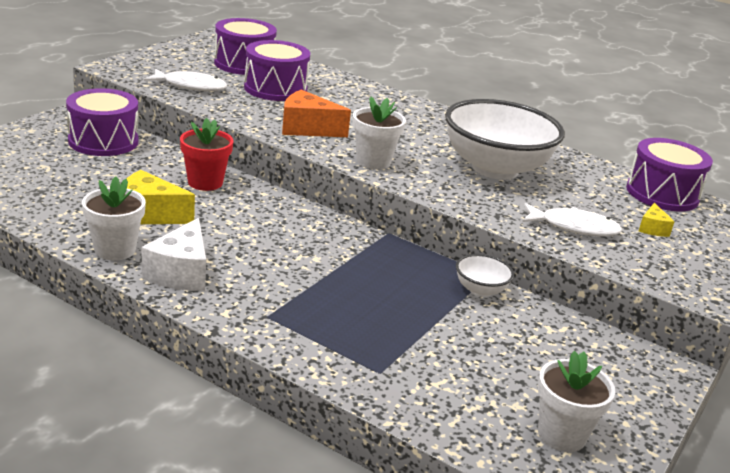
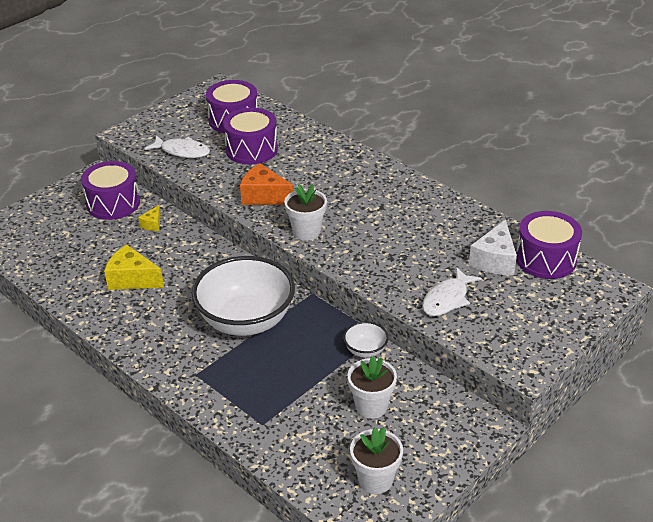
camera: 15 degrees right, 10 degrees up
(115, 250) = (101, 314): white flower pot -> white flower pot (371, 406)
(181, 273) = (144, 335): white cheese -> white cheese (494, 260)
(205, 182) = (182, 245): red flower pot -> none
(495, 169) = (407, 235): white bowl -> white bowl (246, 321)
(574, 227) = (447, 299): white fish -> white fish turned 105 degrees clockwise
(652, 229) = (516, 299): yellow cheese -> yellow cheese (152, 224)

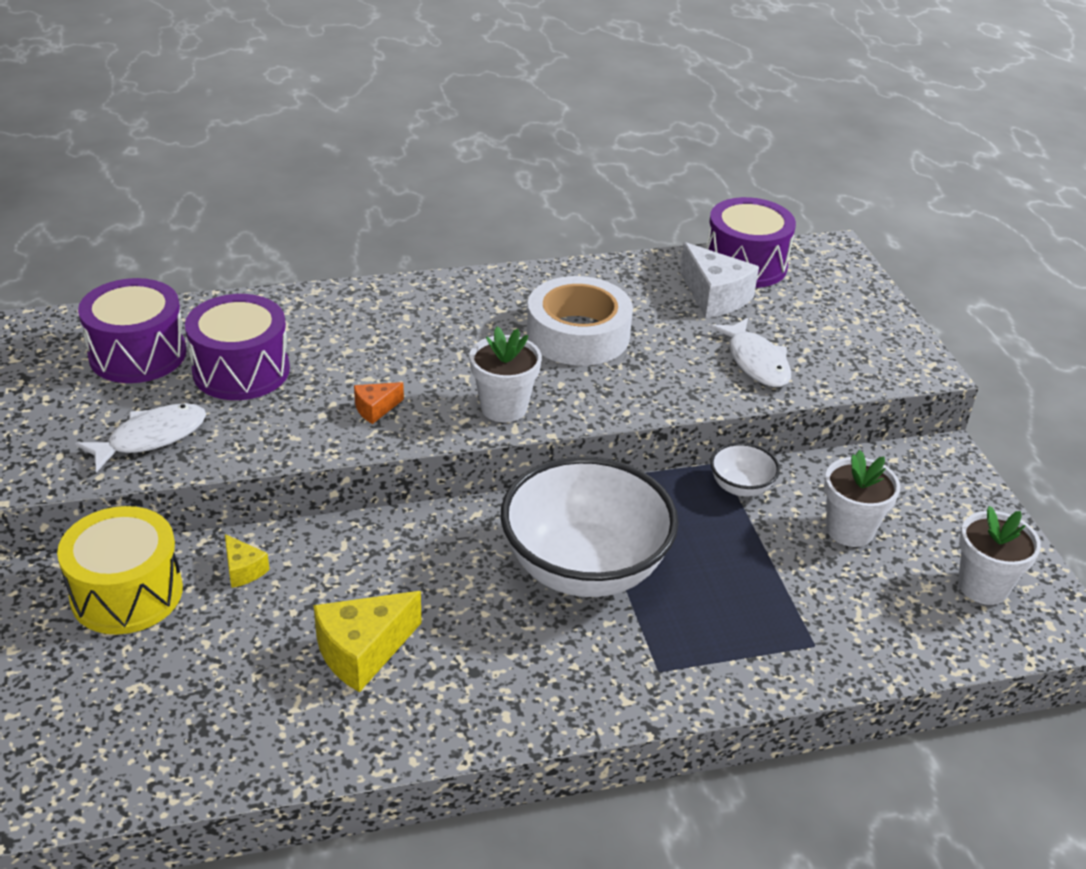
camera: 60 degrees left, 0 degrees up
(113, 203) = (127, 593): purple drum -> yellow drum
(264, 196) = (375, 409): orange cheese -> orange cheese, size x0.53
(396, 228) = (578, 334): none -> white tape

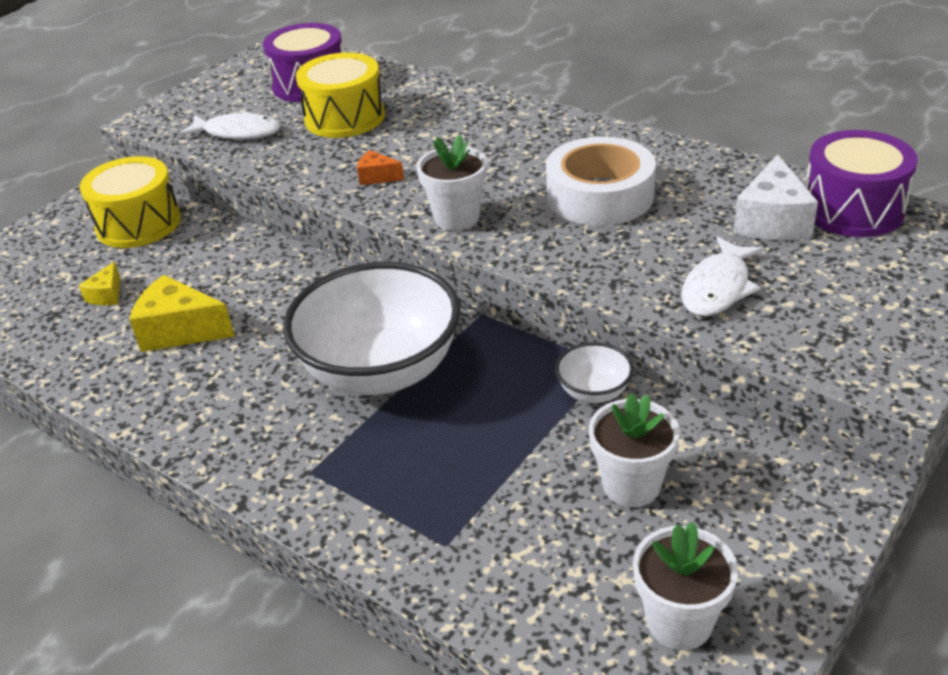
camera: 55 degrees right, 0 degrees up
(241, 370) = (344, 118): purple drum -> yellow drum
(243, 570) = (204, 245): yellow cheese -> yellow cheese (107, 295)

